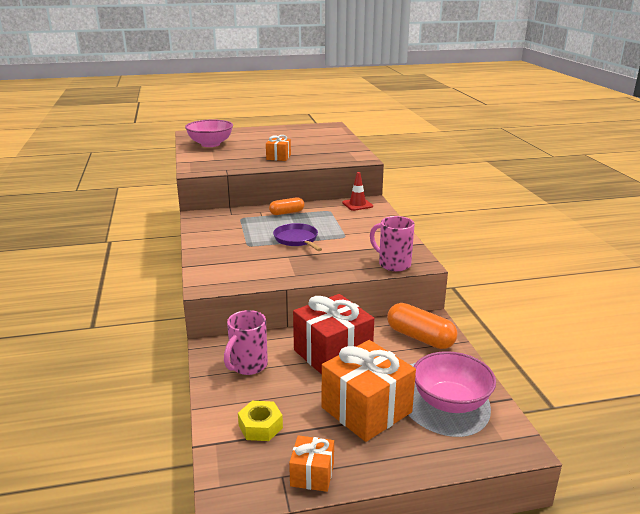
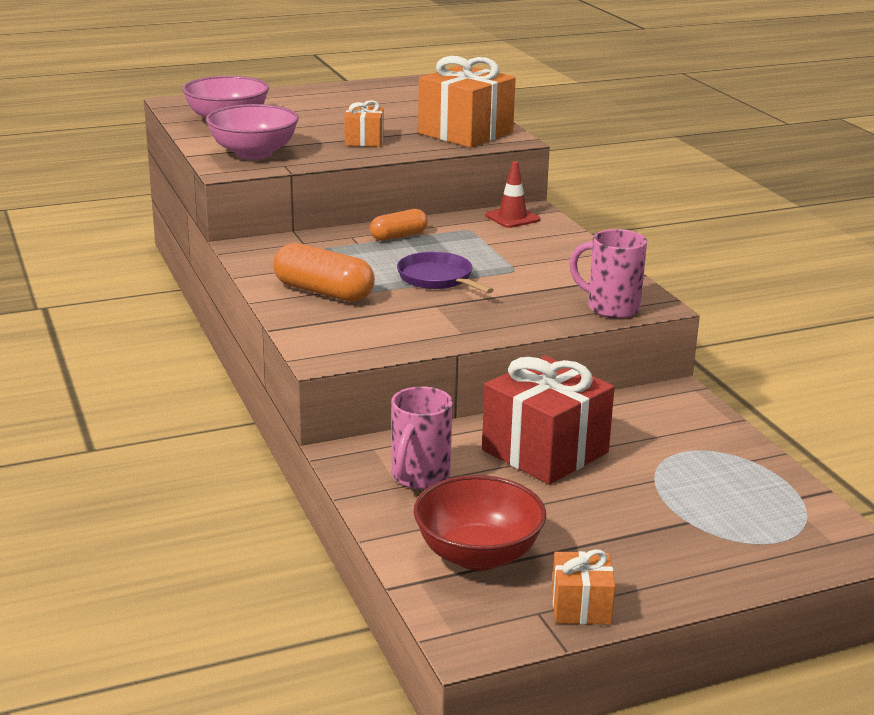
camera: 10 degrees left, 0 degrees up
(260, 426) = (478, 555): yellow nut -> red bowl
(366, 410) = (626, 521): orange gift -> orange gift (465, 133)
(420, 337) = (671, 419): orange capsule -> orange capsule (323, 292)
(450, 402) = (745, 501): pink bowl -> pink bowl (254, 153)

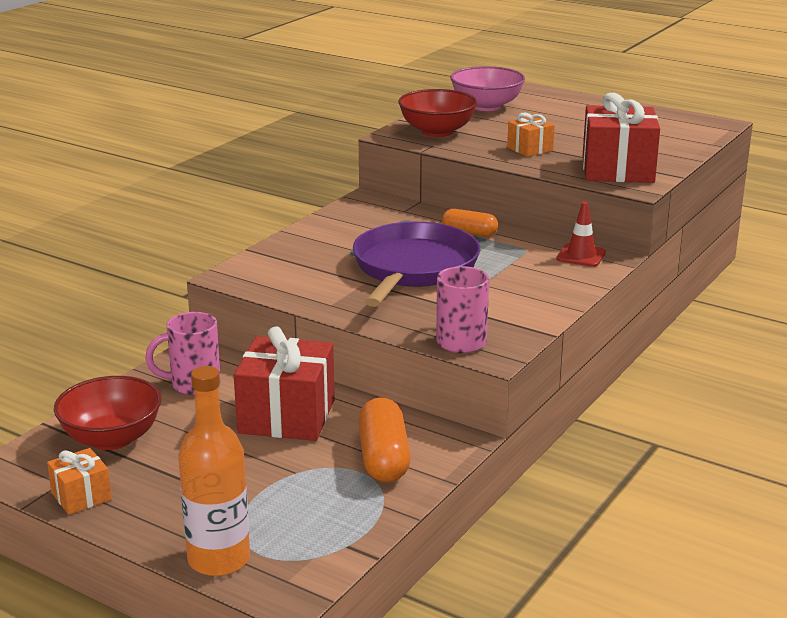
camera: 55 degrees right, 0 degrees up
(254, 153) = (437, 132): pink bowl -> red bowl
(323, 292) = (330, 243): orange capsule -> orange capsule (383, 458)
(437, 278) = (413, 268): purple pan -> purple pan, size x1.88
(465, 133) = (617, 170): orange gift -> red gift
(771, 564) = (219, 559): none -> orange bottle

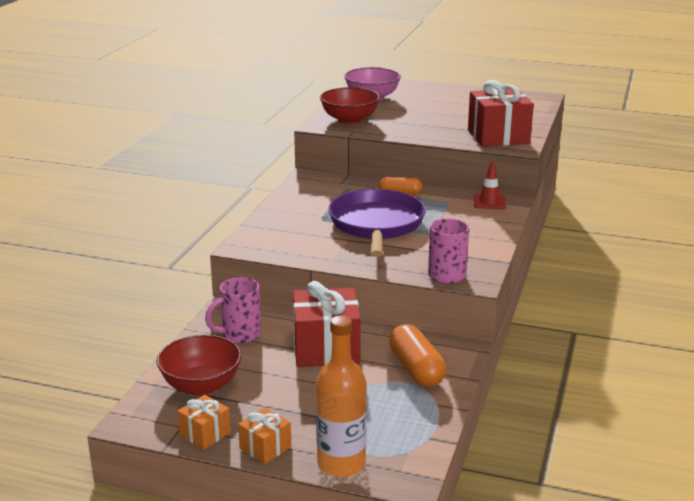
camera: 15 degrees left, 0 degrees up
(530, 149) = (426, 127): orange gift -> orange gift (265, 448)

